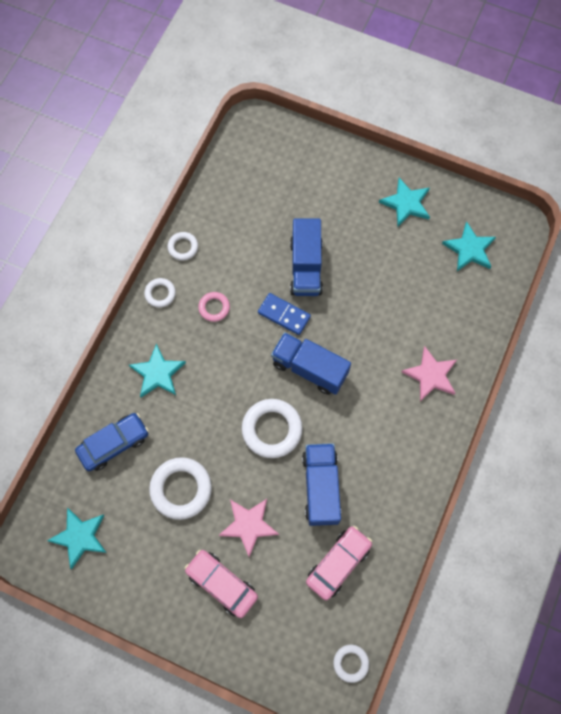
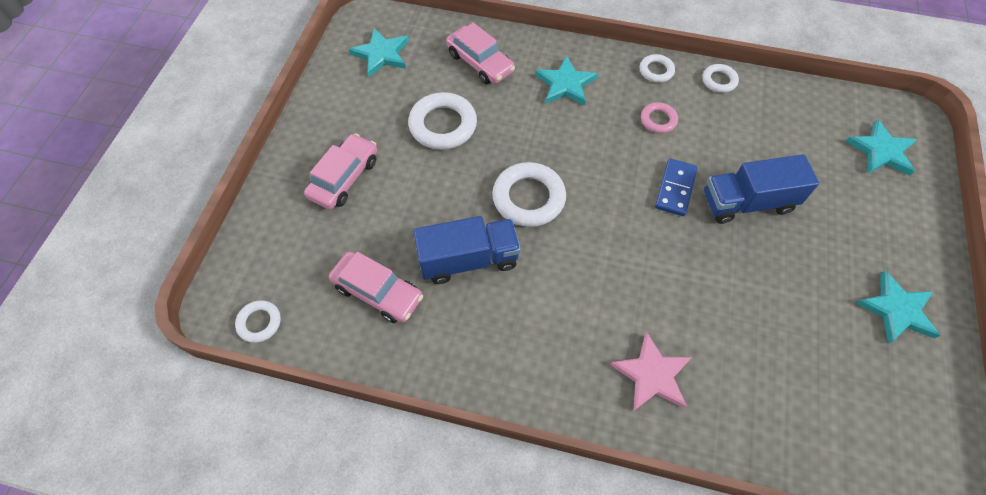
camera: 80 degrees right, 10 degrees down
(114, 444) = (480, 63): blue car -> pink car
(249, 525) = (412, 193): pink star -> none
(309, 368) = (615, 226): blue truck -> none
(469, 249) = (869, 409): turquoise star -> turquoise star (881, 151)

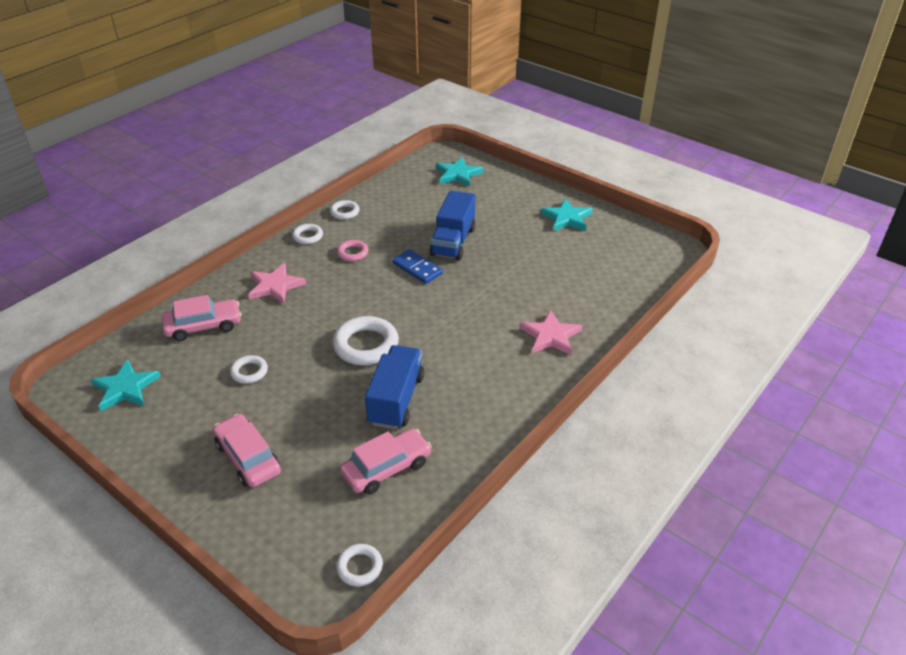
camera: 65 degrees left, 20 degrees down
(443, 125) = (249, 372): white ring -> white ring, size x0.54
(565, 84) = (275, 286): turquoise star -> pink star

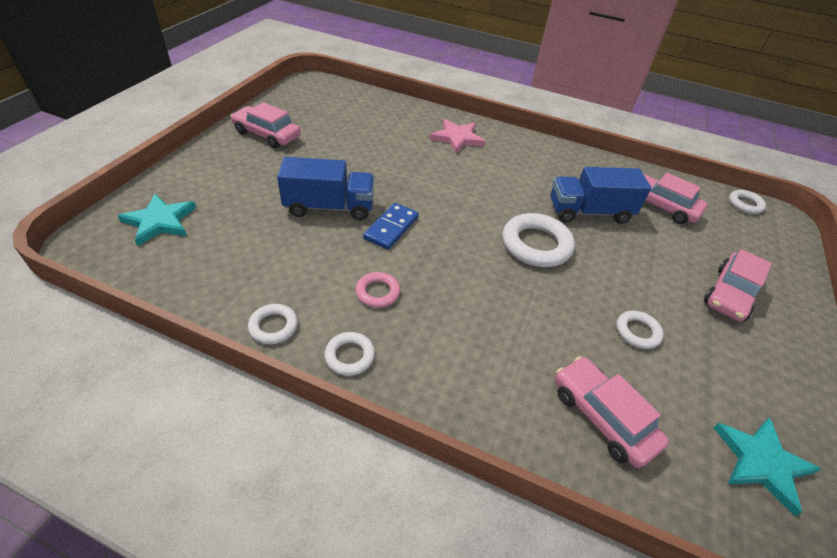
camera: 110 degrees left, 5 degrees up
(275, 286) = (480, 359): pink star -> none
(567, 218) = (267, 134): turquoise star -> pink car

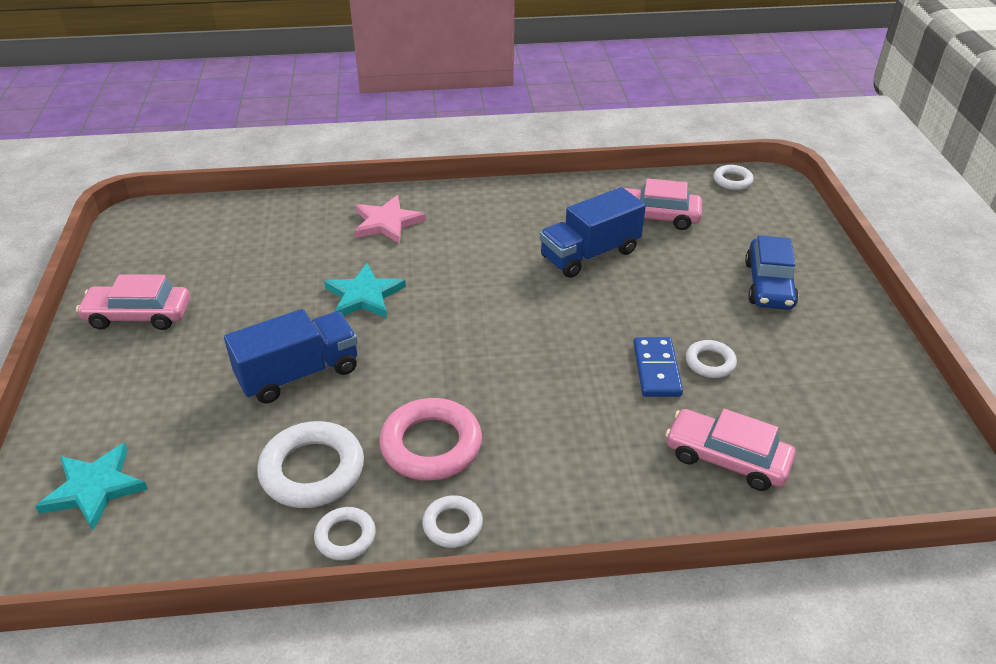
camera: 25 degrees left, 5 degrees down
(377, 292) = (431, 445): pink ring -> pink ring, size x1.84
(391, 228) = (391, 366): blue domino -> blue domino (656, 369)
(536, 245) = (560, 315): white ring -> white ring (312, 470)
(730, 294) = (769, 285): pink car -> blue car
(761, 462) = (872, 430): turquoise star -> turquoise star (364, 295)

